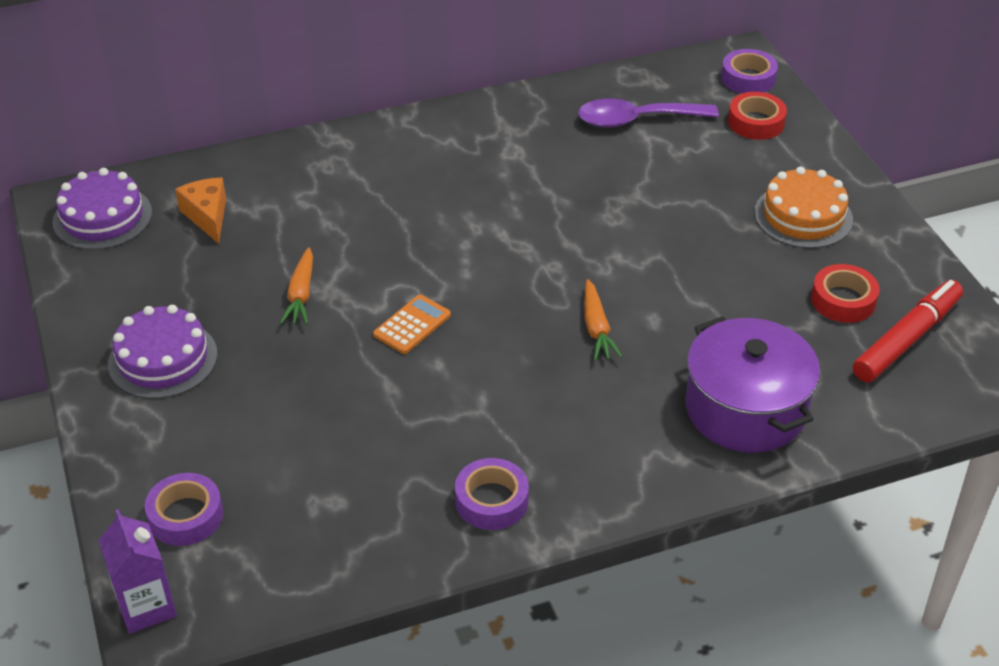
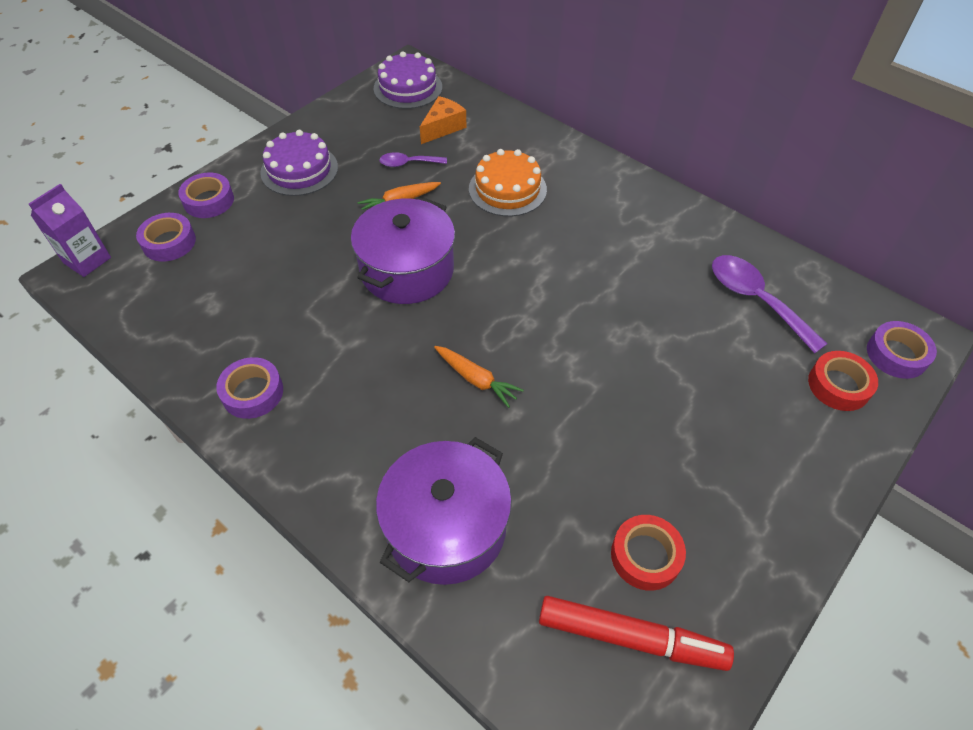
camera: 60 degrees right, 10 degrees up
(141, 458) = (209, 201): none -> purple tape
(242, 265) = (408, 163): none -> purple spoon
(412, 325) = (407, 270): orange calculator -> purple pot
(596, 328) = (476, 380): orange carrot -> orange carrot turned 105 degrees counterclockwise
(803, 216) = (739, 475): orange cake -> orange cake (507, 189)

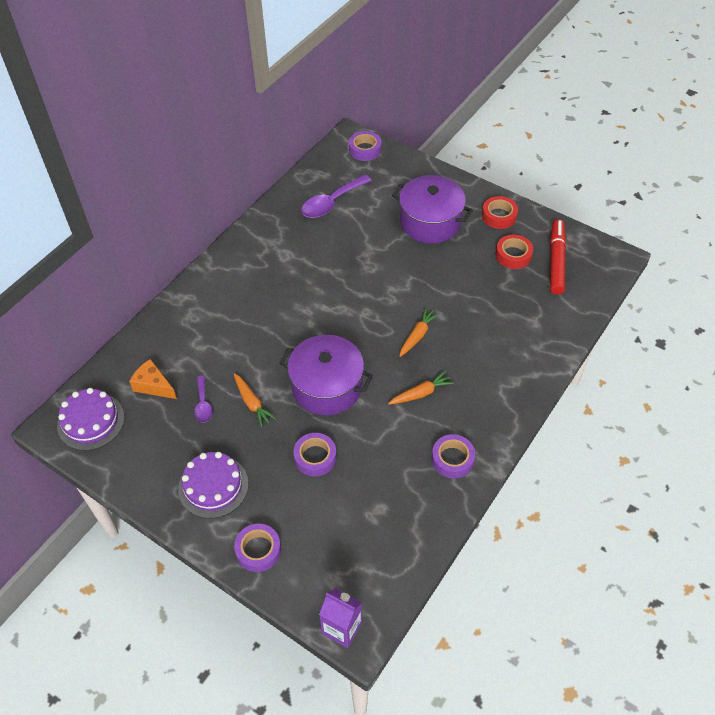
camera: 95 degrees left, 0 degrees up
(169, 242) = (313, 566): purple tape -> purple tape (315, 457)
(371, 370) = (421, 393): none -> orange carrot
(446, 527) = (520, 339): purple pot -> purple pot (430, 222)
(507, 189) = (233, 334): orange cake -> none
(838, 385) = (391, 174): red tape -> red tape (499, 216)

